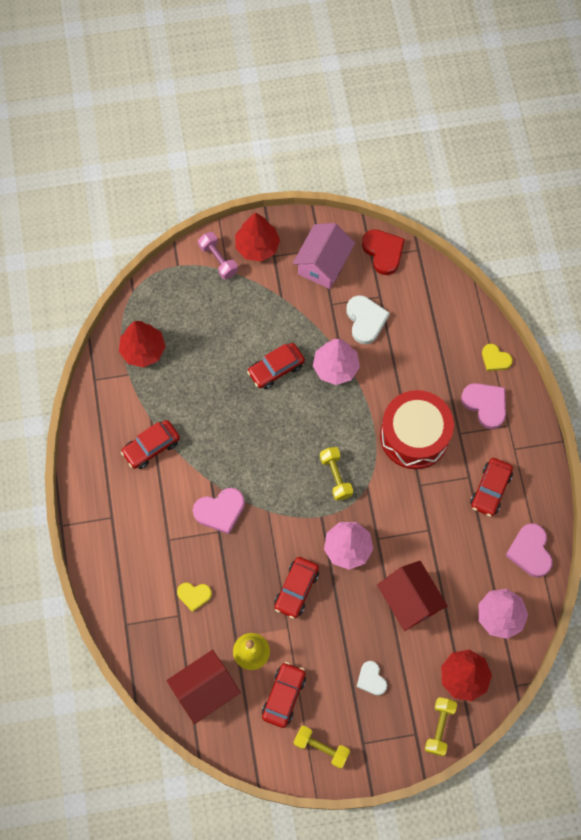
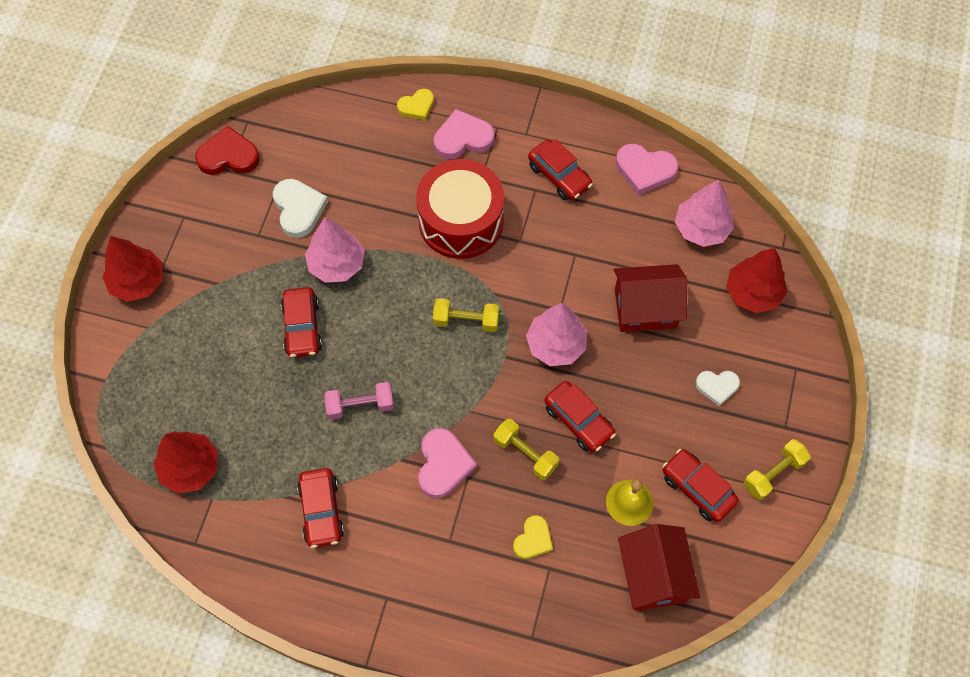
camera: 65 degrees left, 5 degrees down
(218, 260) = (127, 331): pink dumbbell -> pink dumbbell (360, 405)
(323, 264) = (204, 222): pink house -> none
(365, 320) = (298, 209): white heart -> white heart turned 60 degrees clockwise
(439, 727) = (798, 341): yellow dumbbell -> yellow dumbbell (525, 453)

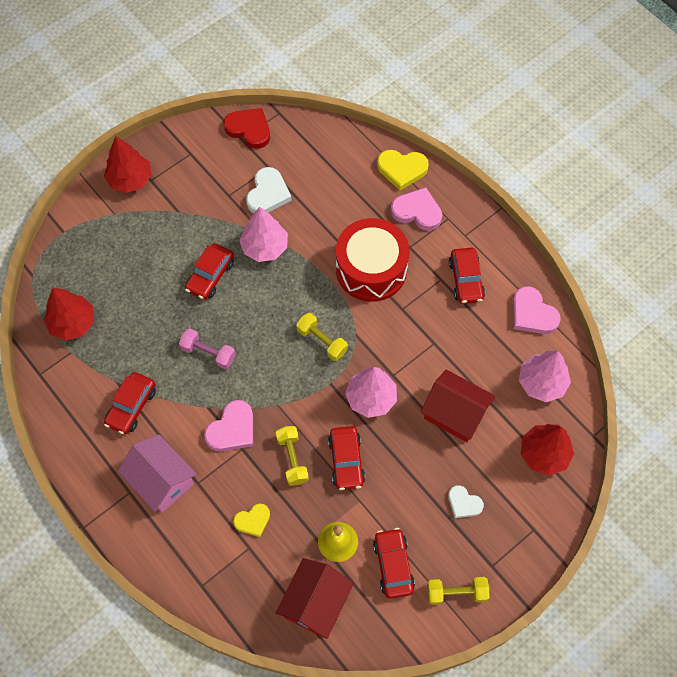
camera: 35 degrees right, 0 degrees up
(411, 563) = (162, 480): none -> pink house
(417, 106) = (402, 169): yellow heart -> yellow heart, size x1.56

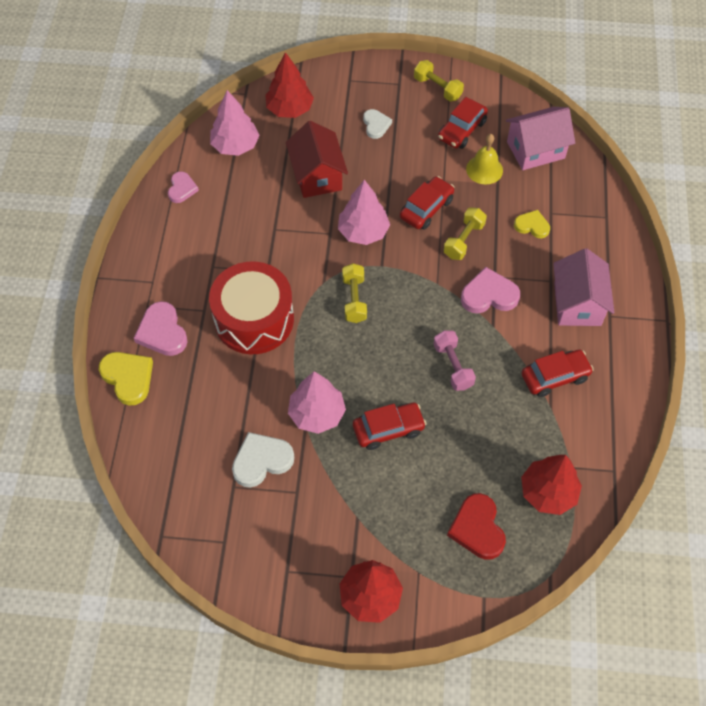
camera: 135 degrees left, 5 degrees down
(249, 129) = (207, 544): red heart -> red heart (477, 528)
(315, 603) = (535, 150): red house -> pink house
(466, 280) = (195, 250): red car -> none
(532, 314) = (182, 189): pink heart -> pink heart, size x0.64

